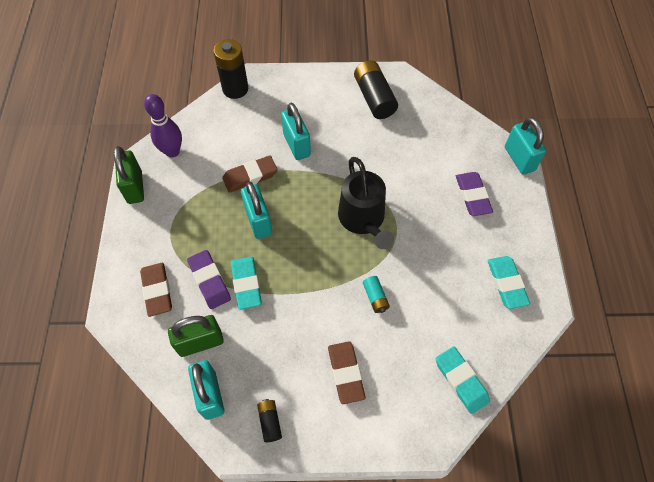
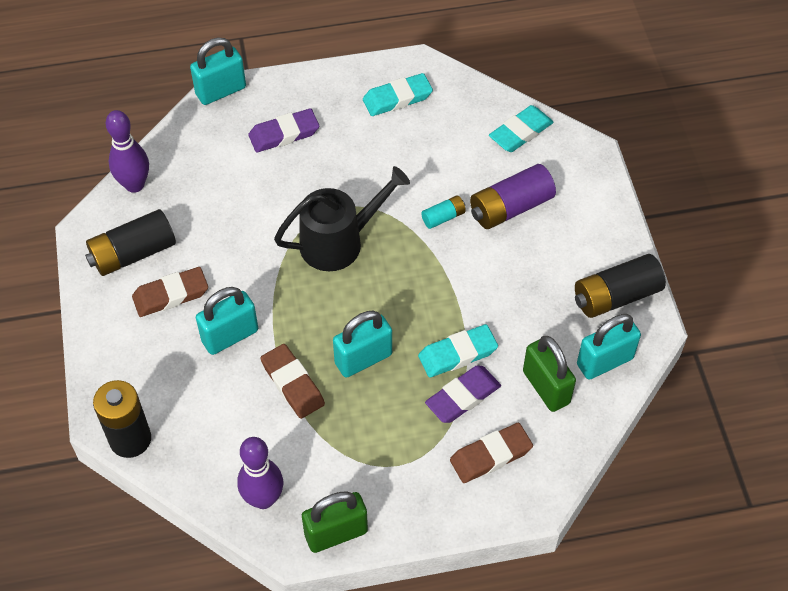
camera: 100 degrees left, 5 degrees down
(270, 422) = (616, 296): black battery -> black battery, size x1.94
(346, 373) = (541, 234): brown eraser -> brown eraser (171, 295)
(377, 353) = (510, 208): none -> purple battery
(433, 102) = (134, 185): none -> purple bowling pin

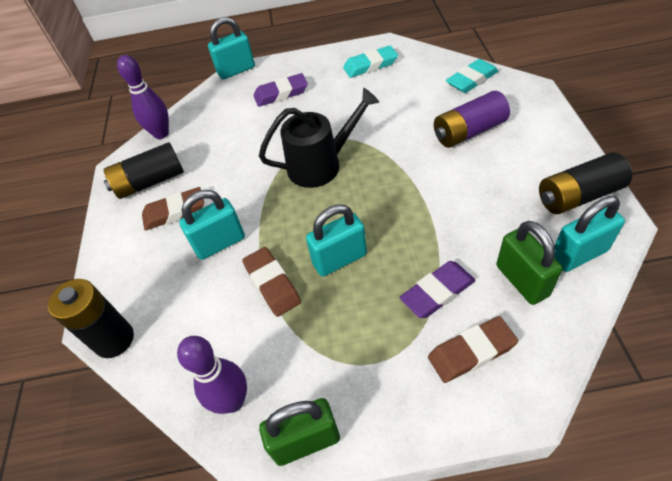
camera: 10 degrees right, 5 degrees down
(443, 217) = (410, 142): turquoise battery -> none
(457, 354) = (429, 252): turquoise eraser -> none

